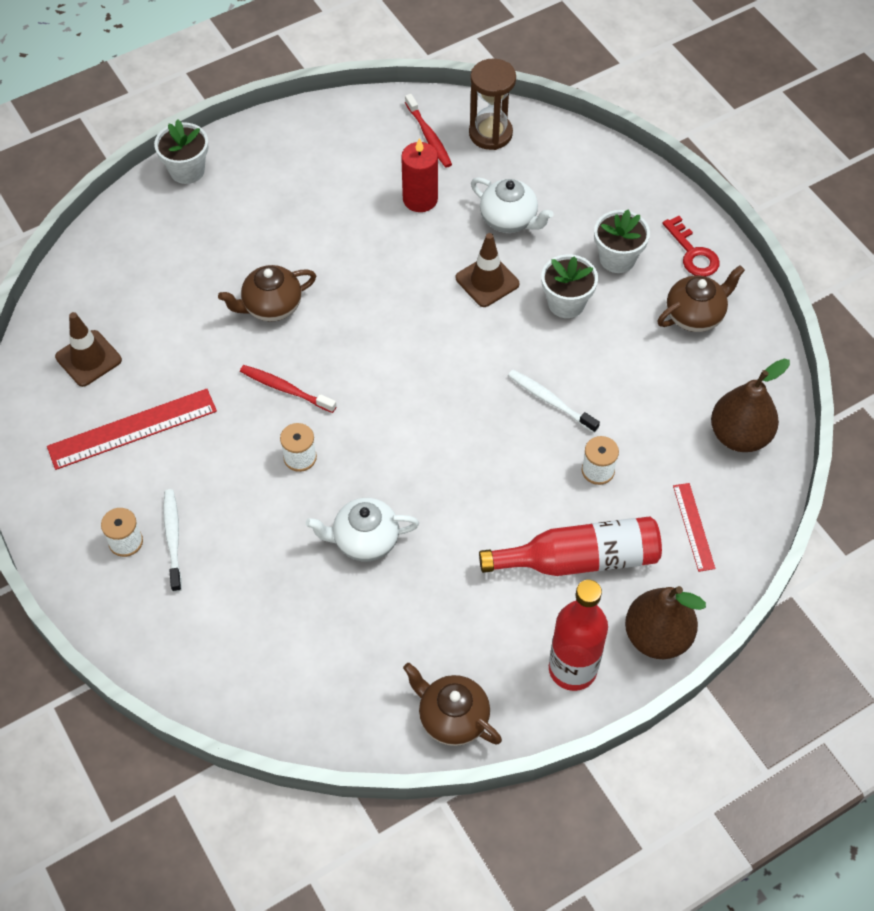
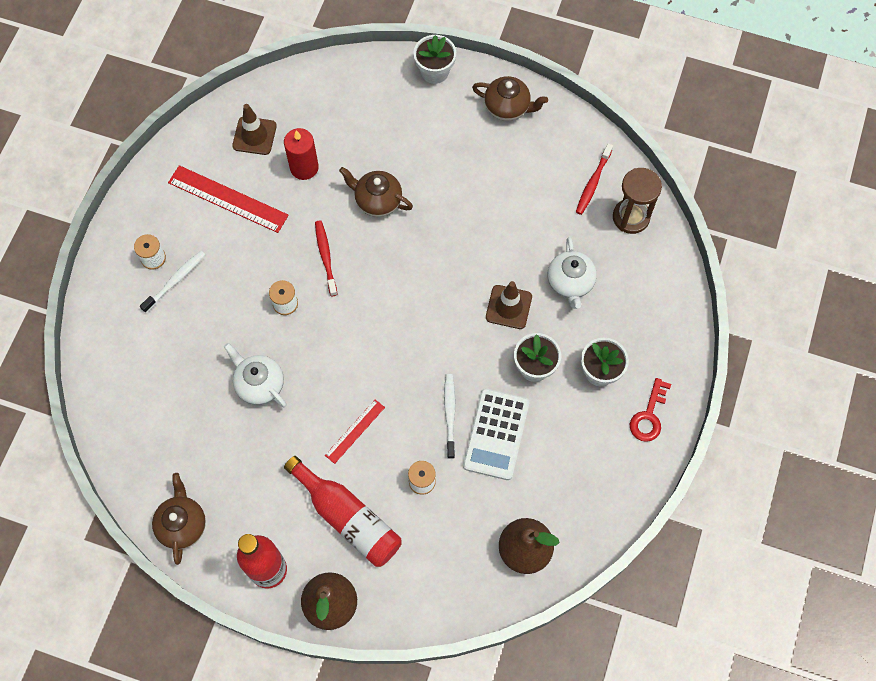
camera: 50 degrees right, 10 degrees up
(420, 199) = (537, 218): red candle -> red candle (304, 167)
(605, 378) = (496, 434): none -> white calculator
(693, 526) = (429, 570): red ruler -> red ruler (355, 431)
(695, 315) = (598, 454): brown teapot -> brown teapot (508, 107)

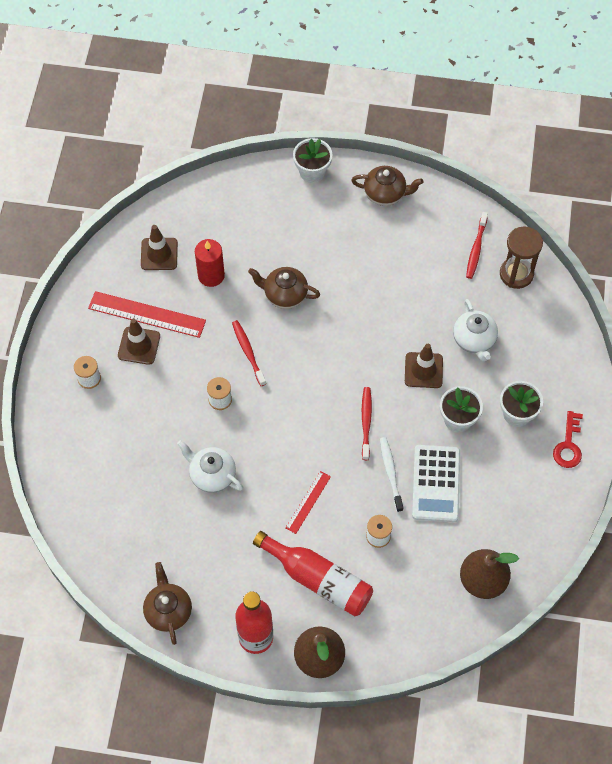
camera: 10 degrees left, 5 degrees down
(175, 281) = (114, 395): white toothbrush -> none
(212, 231) = (139, 346): none -> brown traffic cone
(435, 354) = (366, 422): none -> red toothbrush

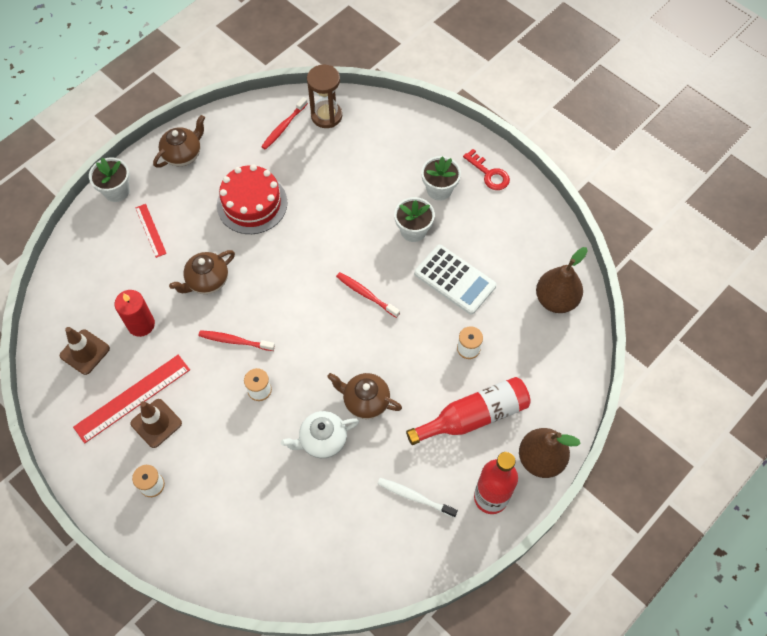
camera: 55 degrees left, 0 degrees up
(168, 611) = (419, 555): brown teapot -> brown teapot (365, 401)
(308, 502) = (402, 381): red ruler -> red ruler (150, 230)
(381, 277) = (252, 204): none -> red cake
(390, 473) = (422, 305): white toothbrush -> white toothbrush (415, 497)
(423, 370) = (354, 226): brown traffic cone -> none
(474, 340) = (357, 177): white teapot -> none
(476, 249) = (283, 127): red toothbrush -> red toothbrush turned 75 degrees clockwise

